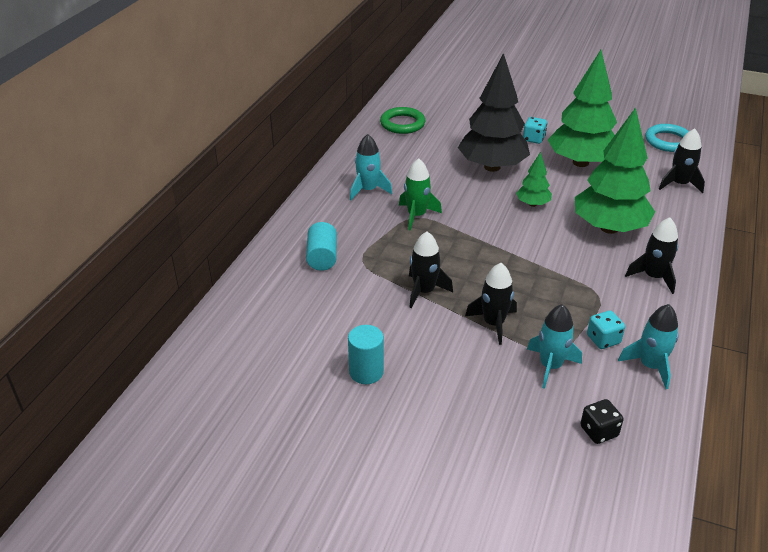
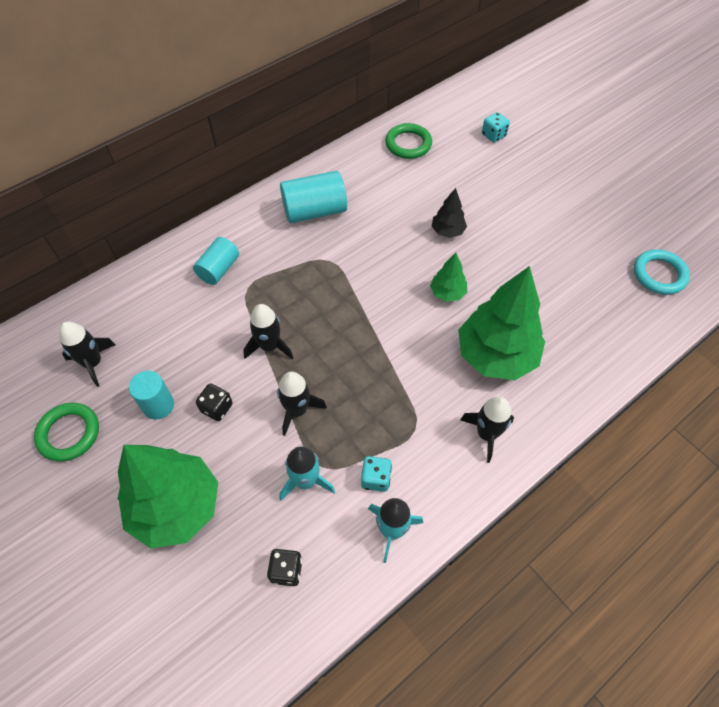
camera: 30 degrees right, 20 degrees up
(298, 430) = (69, 433): none -> green ring
(368, 190) = (314, 211): turquoise rocket -> turquoise cylinder
(416, 215) = (332, 259): green rocket -> none
(422, 351) = (217, 408): none -> black dice
(492, 167) = (447, 231): black tree -> black tree, size x0.47
(533, 139) = (518, 213): turquoise dice -> turquoise dice (493, 135)
(580, 162) = (539, 262): green tree -> green tree (176, 507)
(679, 184) = (619, 335): black rocket -> black rocket (93, 363)

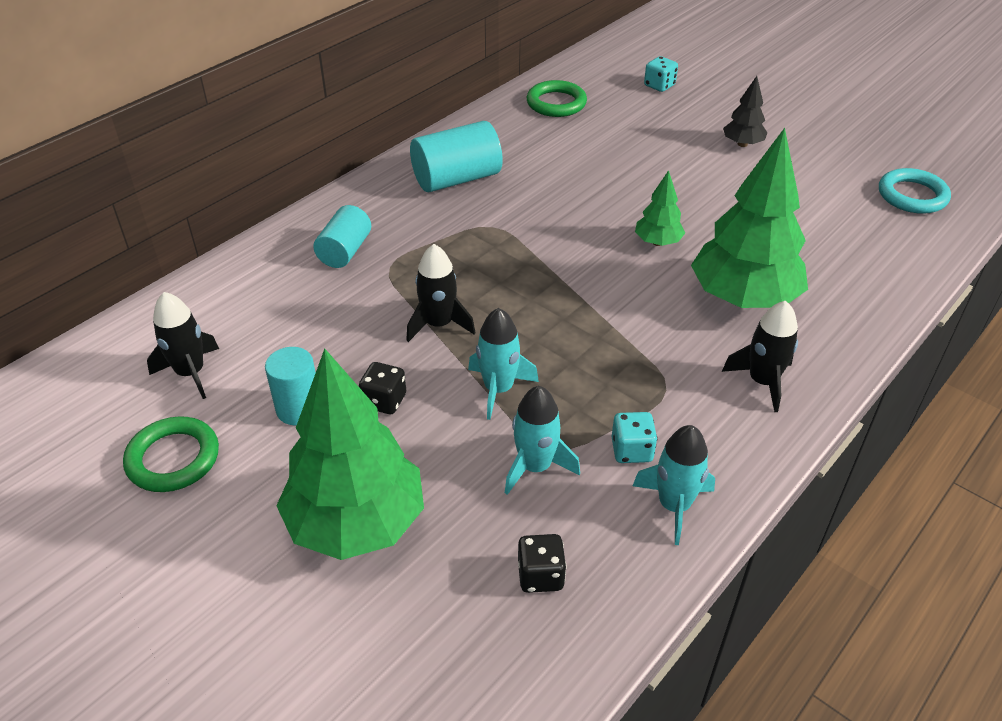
camera: 10 degrees left, 15 degrees down
(297, 410) = (499, 389): black rocket -> turquoise rocket
(447, 231) = (635, 181): black tree -> black tree (742, 144)

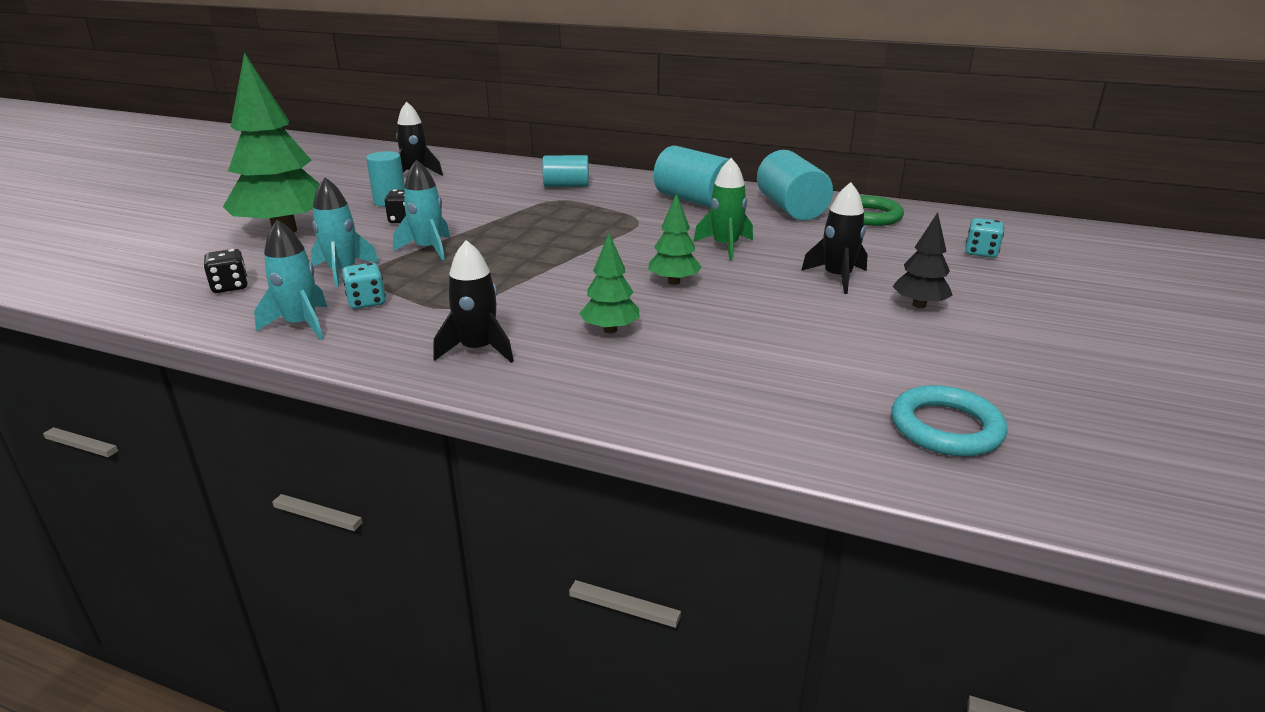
camera: 70 degrees right, 15 degrees down
(173, 458) = (339, 184): green ring -> none
(439, 324) = (497, 222): black rocket -> black rocket (837, 278)
(514, 134) = (791, 208): none -> turquoise cylinder
(589, 194) = (725, 246): none -> green rocket
(743, 298) = (610, 330): green tree -> green tree, size x0.47

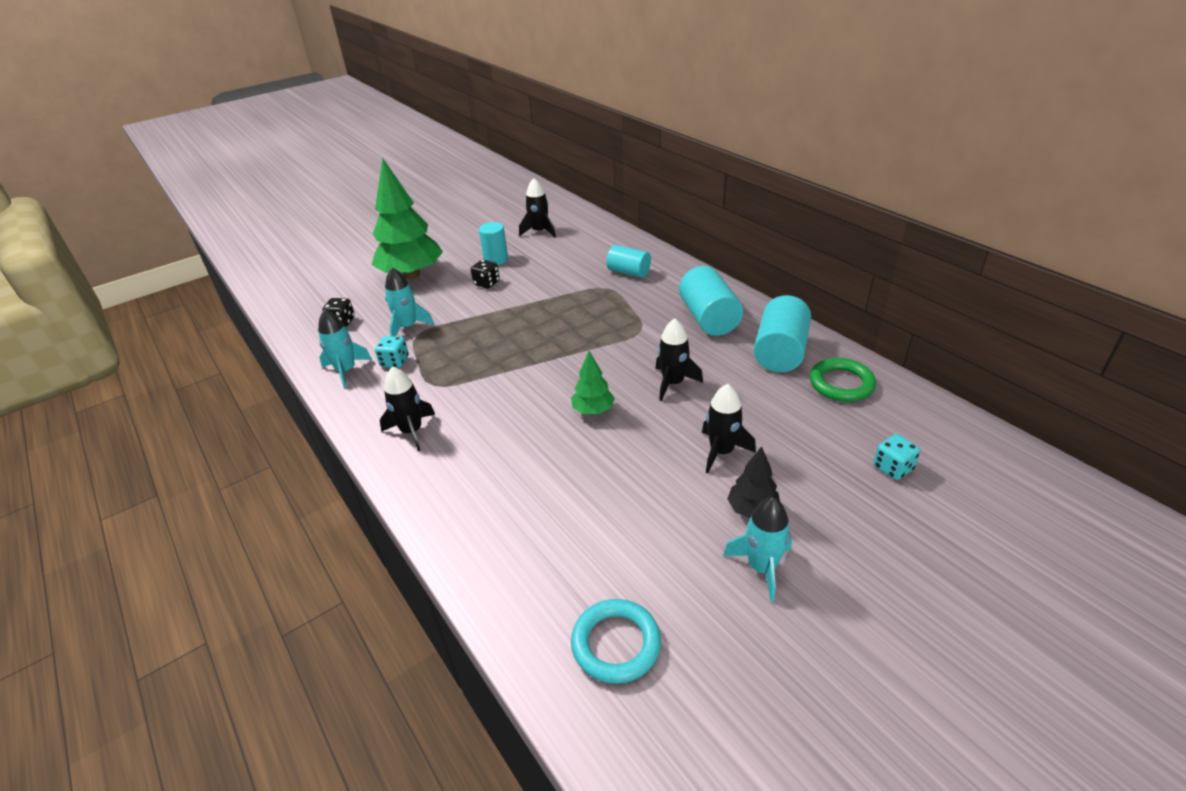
camera: 35 degrees right, 10 degrees up
(428, 249) = (473, 320): turquoise rocket -> turquoise rocket (761, 567)
(610, 330) = (502, 444): green tree -> none
(725, 246) = (673, 383): green rocket -> black rocket

